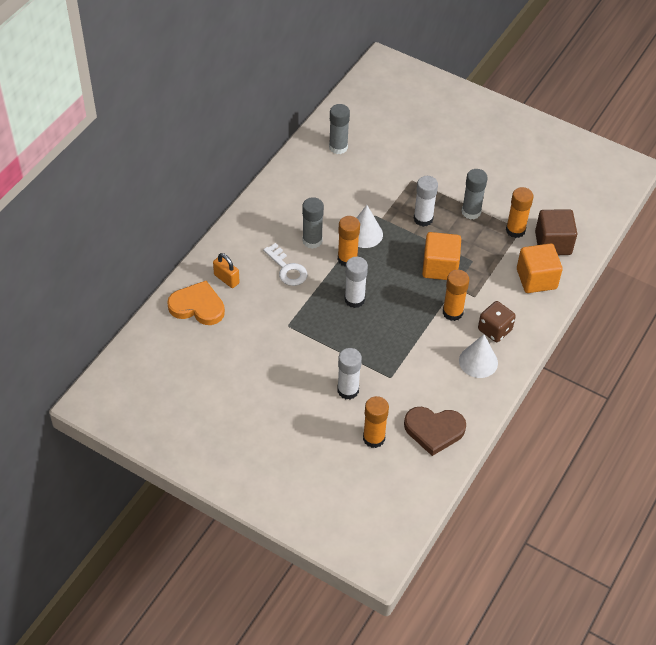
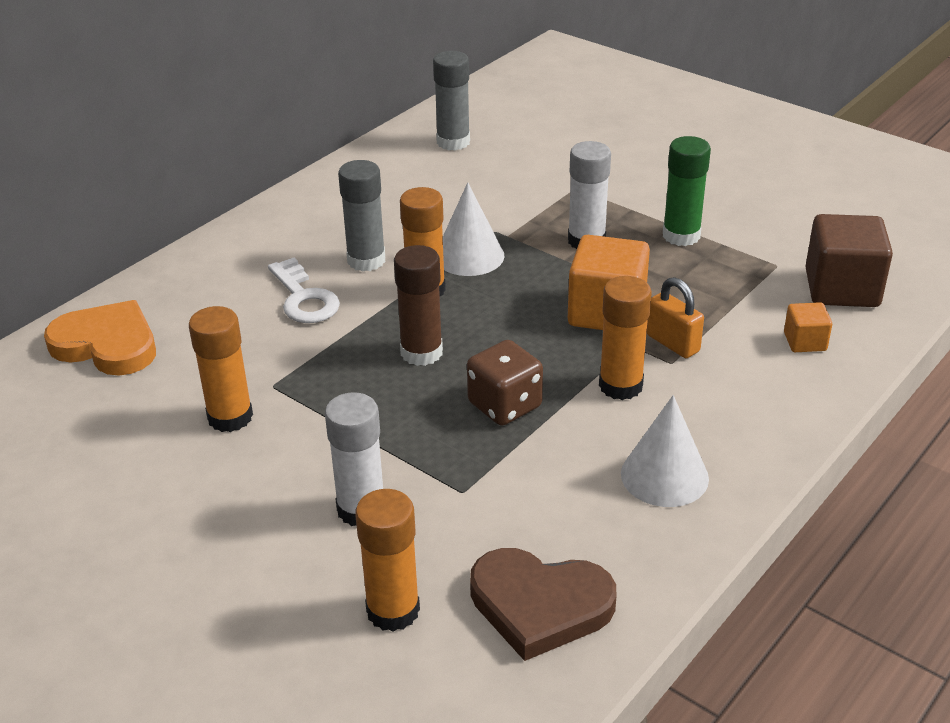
camera: 10 degrees right, 15 degrees down
(226, 279) = (182, 306): orange padlock -> orange padlock (673, 343)
(354, 299) = (421, 352): white glue stick -> brown glue stick
(471, 212) = (681, 235): grey glue stick -> green glue stick
(494, 330) = (708, 421): brown dice -> brown dice (505, 405)
(515, 230) = (766, 266): orange glue stick -> orange glue stick (230, 417)
(536, 279) = (805, 342): orange cube -> orange cube, size x0.51

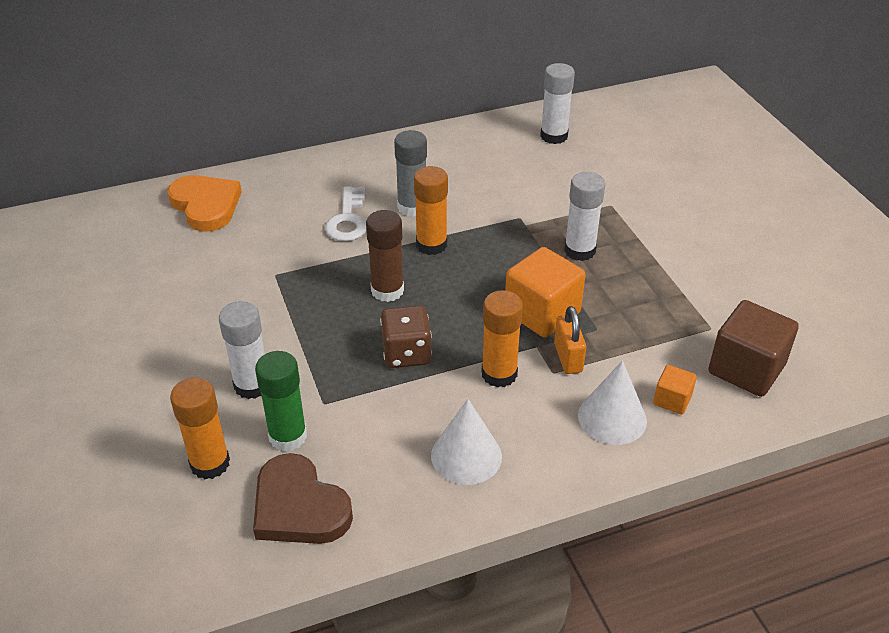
camera: 30 degrees right, 5 degrees up
(230, 417) = (232, 286): orange glue stick -> none
(453, 142) = (554, 136): grey glue stick -> white glue stick
(469, 256) = (484, 230): white cone -> white cone (612, 418)
(681, 235) = (656, 274): green glue stick -> green glue stick (288, 436)

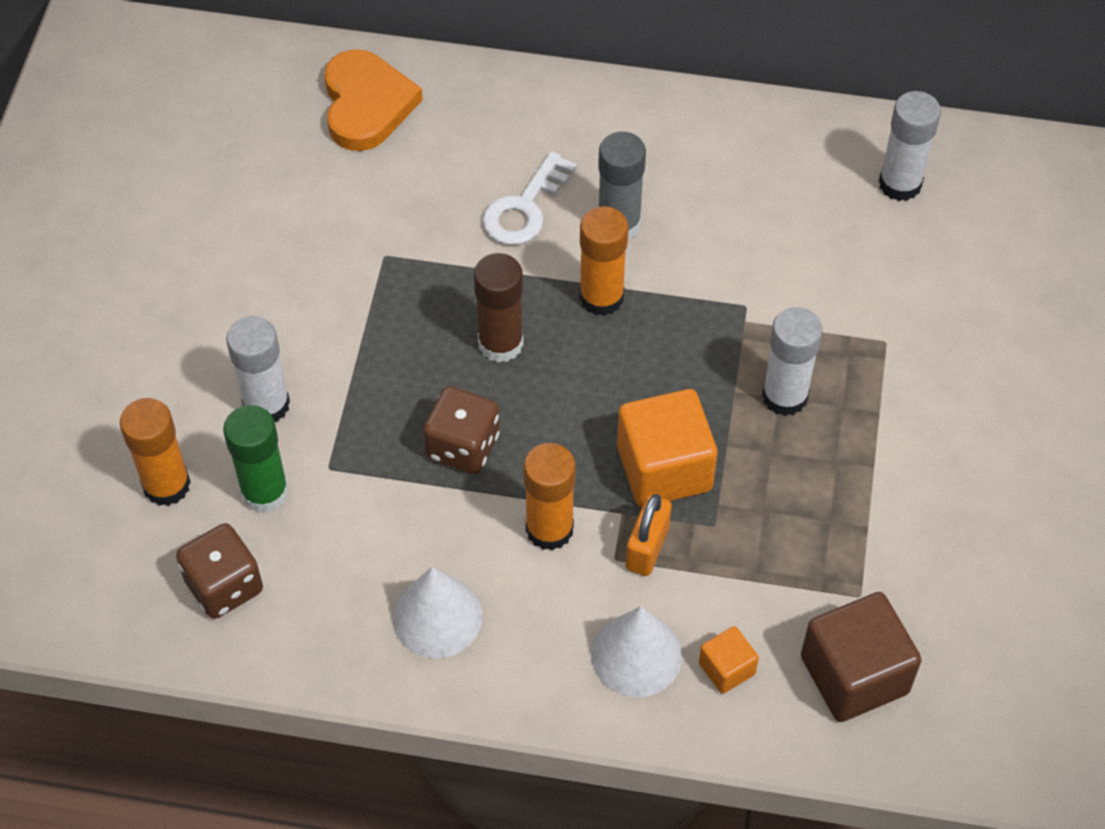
camera: 30 degrees right, 15 degrees up
(299, 507) = (224, 586): brown heart -> brown dice

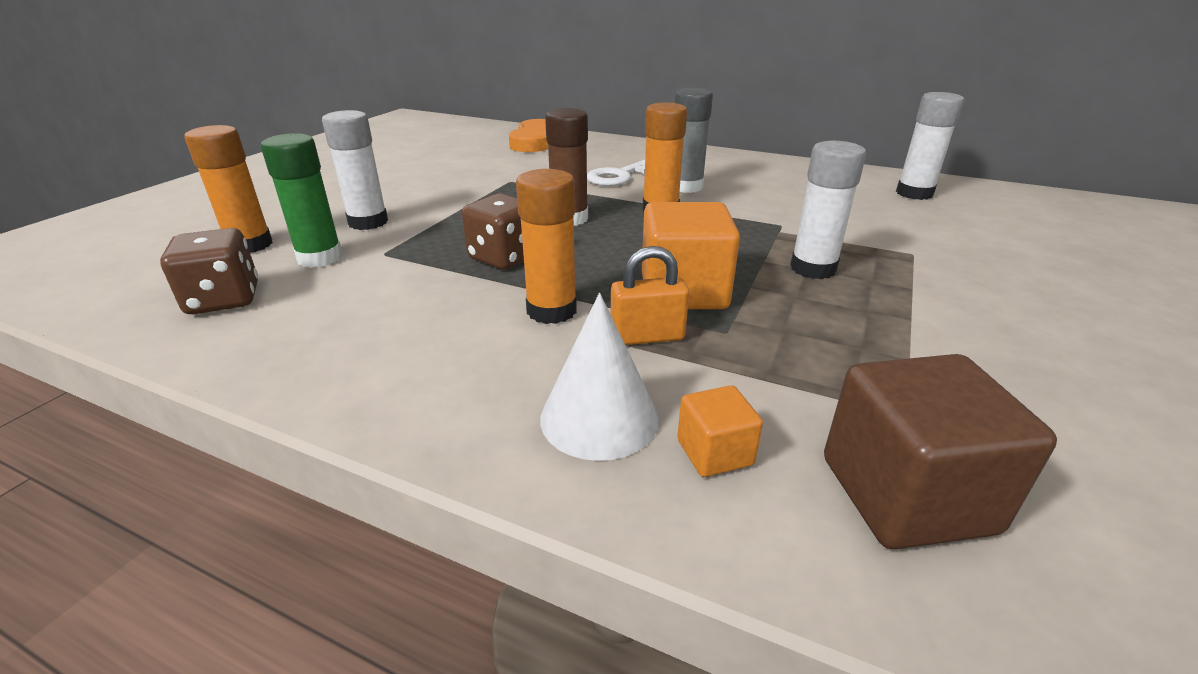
camera: 15 degrees right, 25 degrees down
(437, 617) = (396, 349): white cone -> none
(647, 548) = (647, 337): orange padlock -> orange padlock turned 45 degrees clockwise

